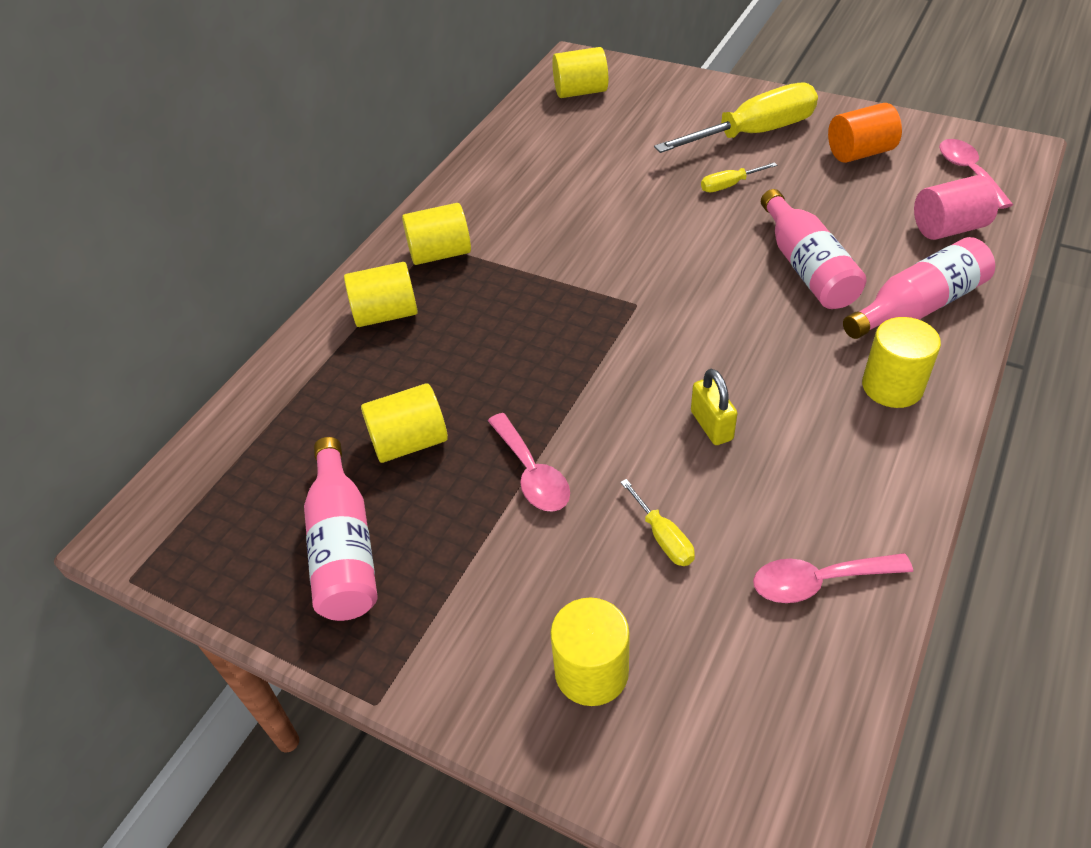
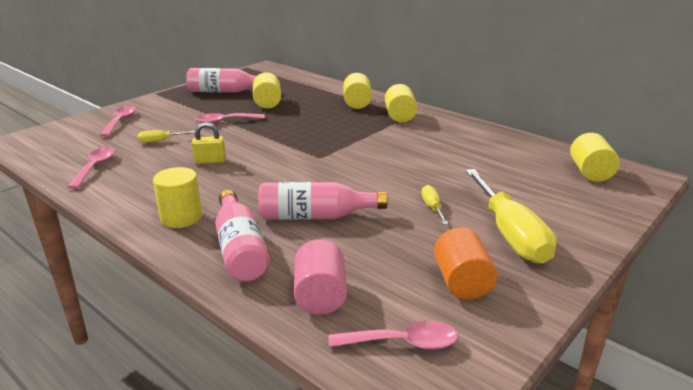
camera: 100 degrees right, 20 degrees down
(591, 672) = (120, 121): yellow cylinder -> pink spoon

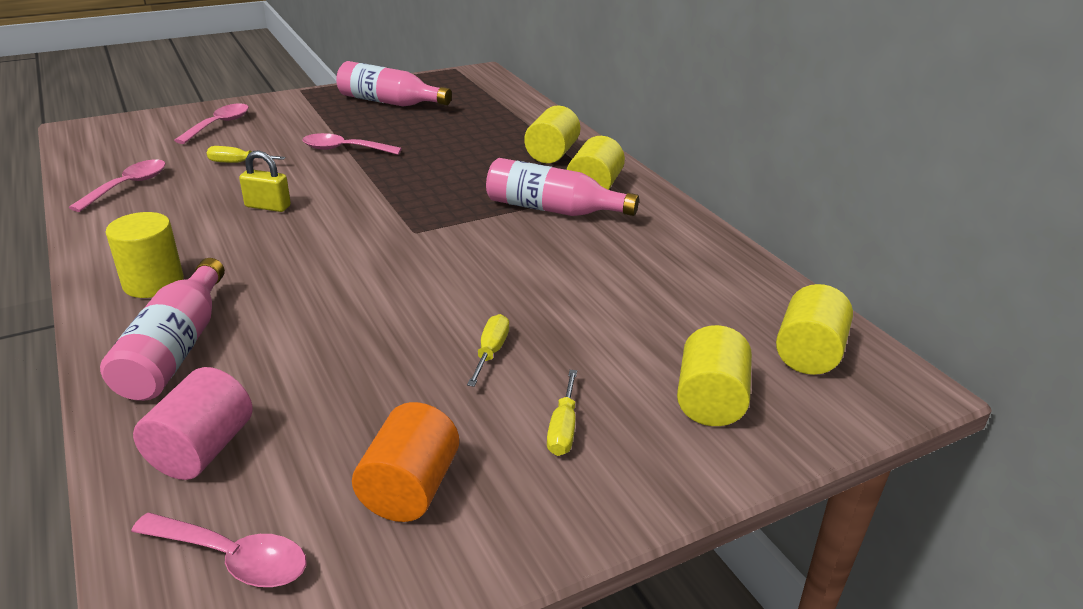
camera: 20 degrees right, 5 degrees up
(267, 103) = (427, 130): yellow cylinder -> yellow cylinder (710, 401)
(315, 216) = (316, 324): pink bottle -> pink bottle (553, 209)
(510, 234) = (563, 428): yellow screwdriver -> yellow screwdriver, size x0.43

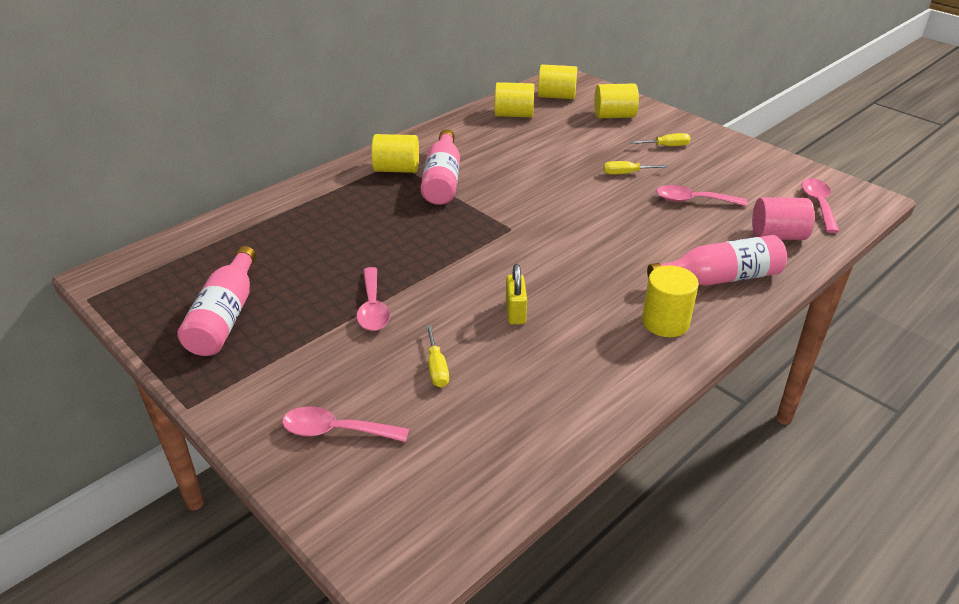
camera: 105 degrees left, 5 degrees up
(128, 186) = (528, 424): pink spoon -> pink spoon (693, 200)
(409, 488) = (739, 174): orange cylinder -> none
(552, 154) = (338, 195): yellow cylinder -> yellow cylinder (514, 115)

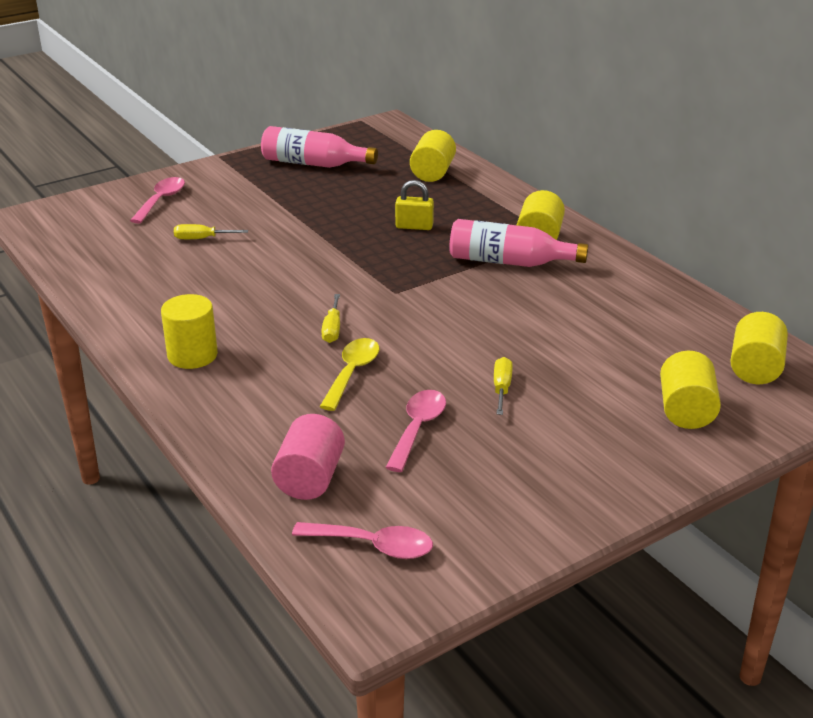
camera: 100 degrees right, 5 degrees down
(373, 308) = (294, 217): pink spoon -> none
(514, 115) = (685, 325): yellow cylinder -> yellow cylinder (432, 173)
(515, 312) = (253, 279): yellow padlock -> yellow padlock (414, 226)
(643, 234) = (352, 373): none -> yellow spoon
(666, 146) = (579, 440): yellow screwdriver -> yellow screwdriver (332, 329)
(719, 278) = (244, 407): pink bottle -> none

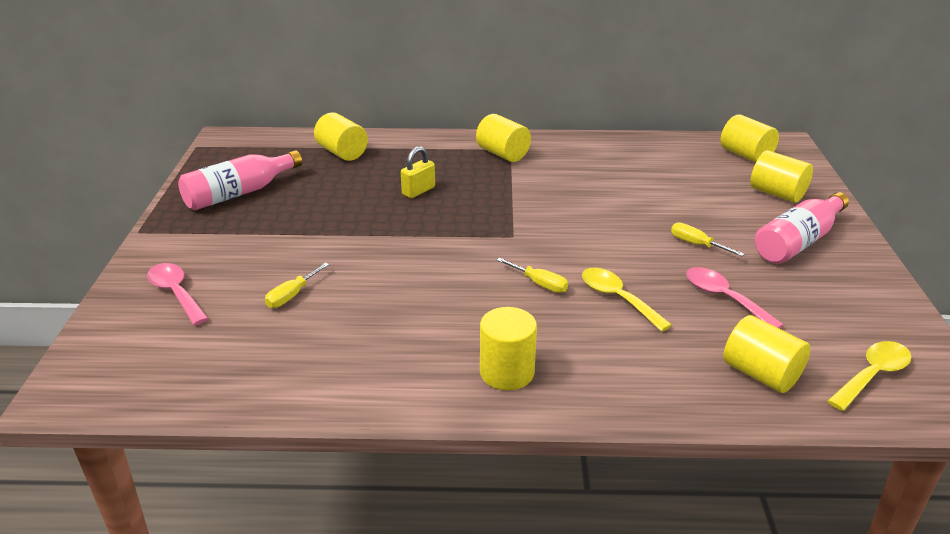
camera: 55 degrees left, 0 degrees up
(310, 478) = (761, 374): pink cylinder -> yellow cylinder
(373, 546) = (872, 375): pink spoon -> yellow spoon
(509, 262) = (523, 176): pink bottle -> pink bottle (798, 242)

